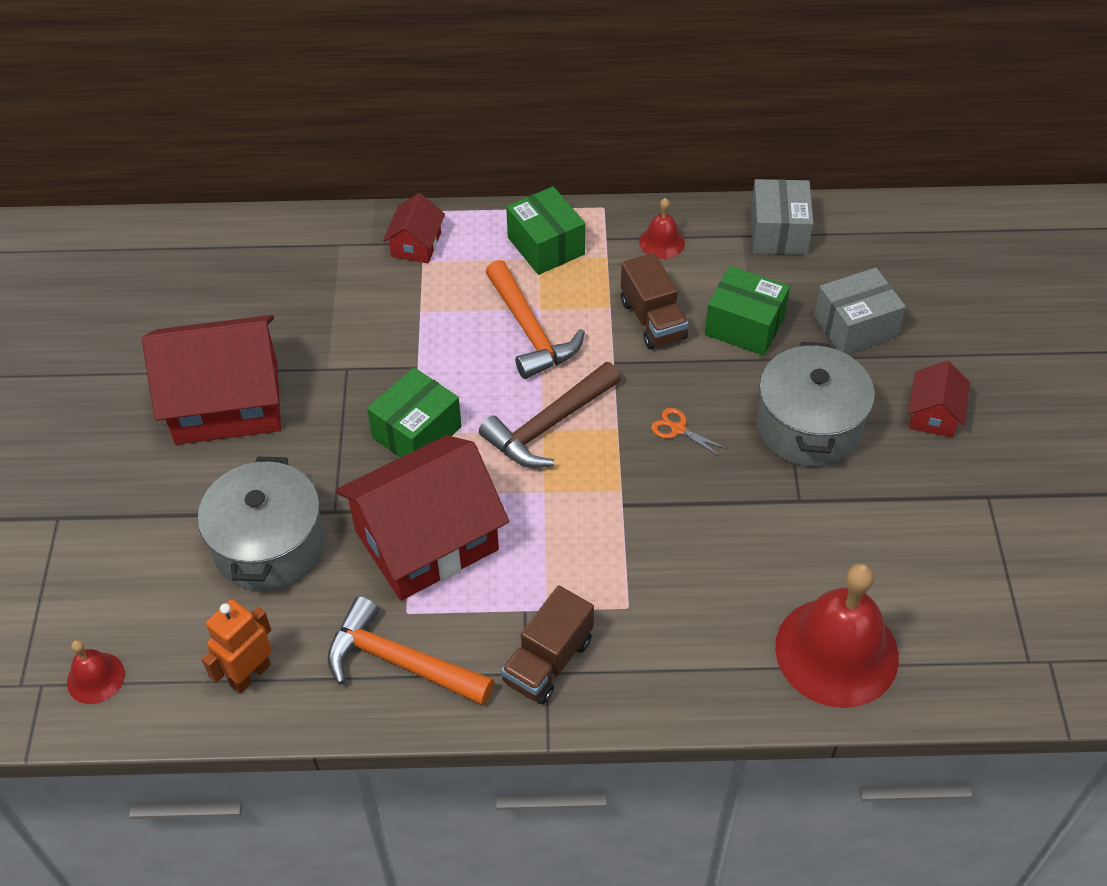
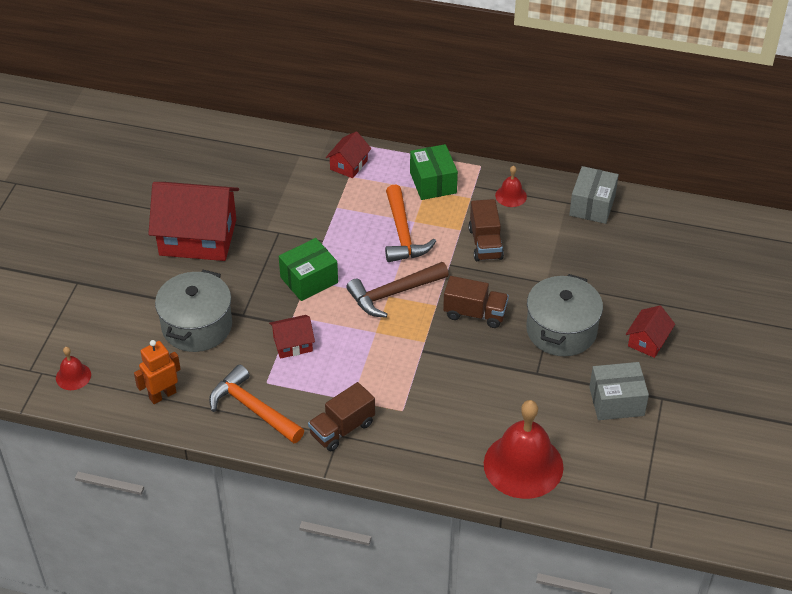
camera: 15 degrees right, 5 degrees down
(426, 540) = (293, 344): red house -> red house, size x0.47
(677, 429) = (475, 313): orange scissors -> brown truck
(744, 326) = (544, 260): green box -> none
(855, 327) = (618, 276): grey box -> grey box (616, 401)

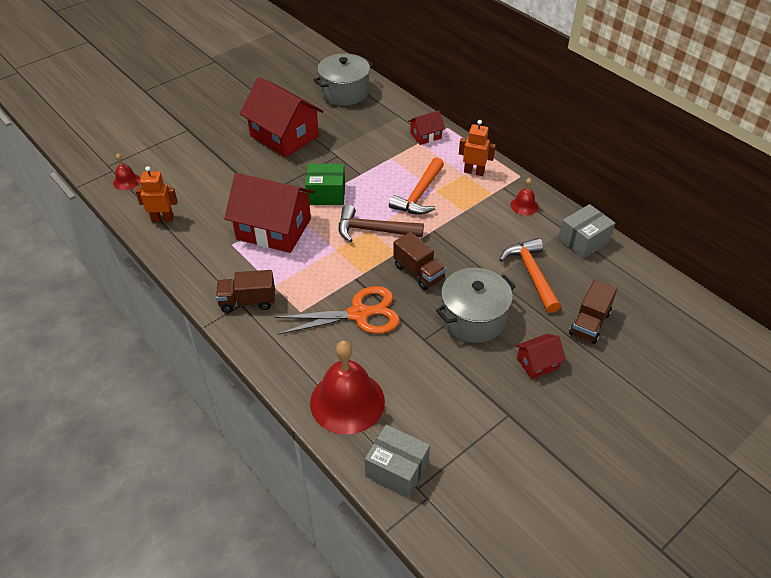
camera: 35 degrees right, 0 degrees up
(197, 326) = (227, 188): grey pot -> grey pot (344, 92)
(252, 408) = (206, 256): orange hammer -> orange hammer (531, 274)
(293, 344) = (273, 229): red house -> red house, size x2.13
(433, 183) = (474, 172): green box -> orange robot
(459, 382) = (360, 314): none -> orange scissors
(485, 243) = (473, 229): brown truck -> brown truck (589, 323)
(616, 401) = (467, 395): grey box -> grey box (397, 469)

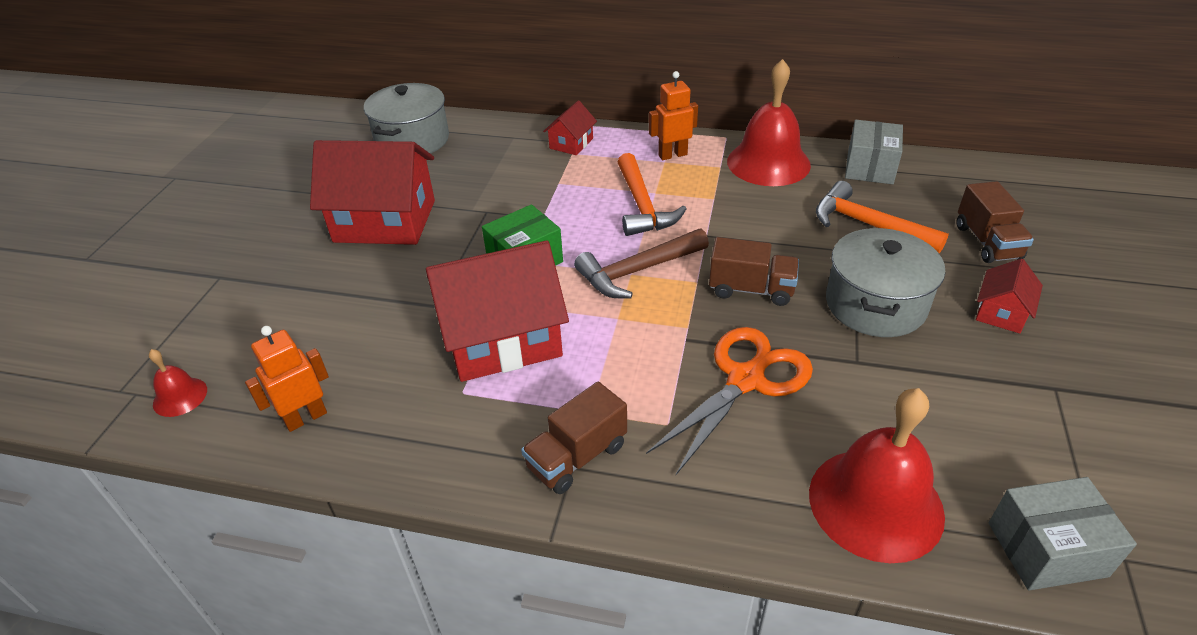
camera: 35 degrees left, 5 degrees down
(524, 206) = (768, 163): red bell -> red bell, size x2.16

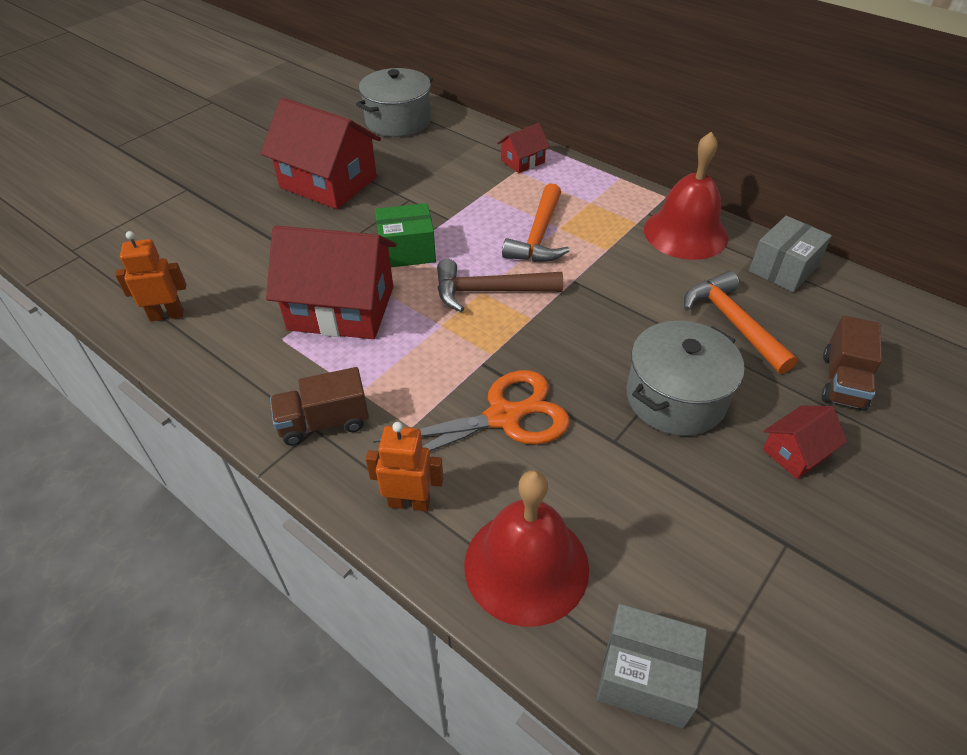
camera: 25 degrees right, 5 degrees up
(180, 396) = (103, 268): red bell -> none
(672, 155) = (602, 198): orange robot -> orange robot (409, 502)
(751, 289) = (573, 342): brown truck -> none

